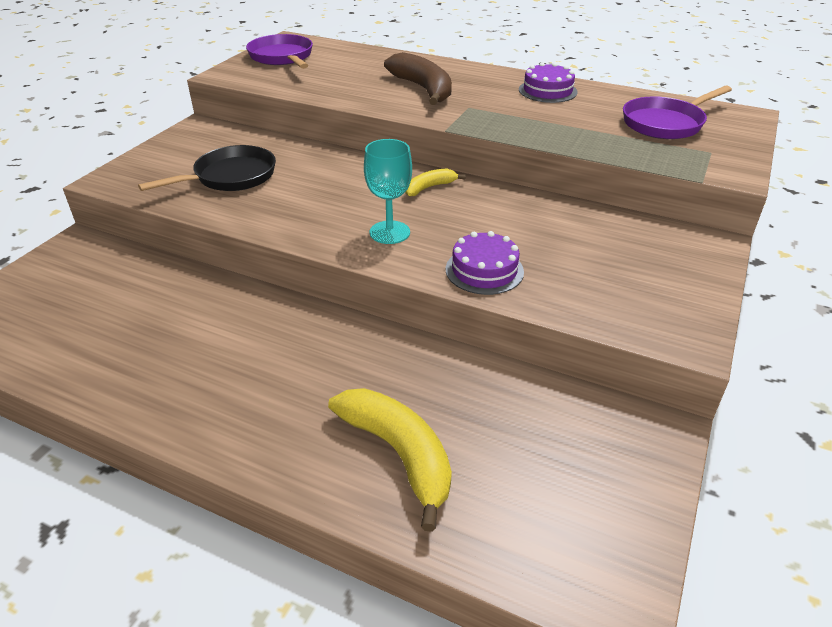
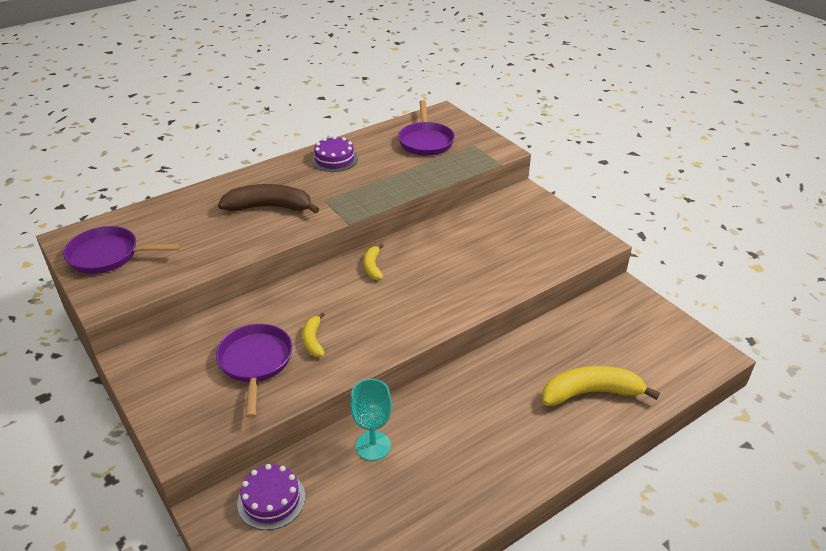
camera: 60 degrees left, 0 degrees up
(230, 177) = (255, 363): black pan -> purple pan
(283, 193) = (313, 340): none -> yellow banana
(389, 232) = (415, 306): turquoise goblet -> turquoise goblet (373, 446)
(484, 270) = (489, 283): purple cake -> purple cake (271, 500)

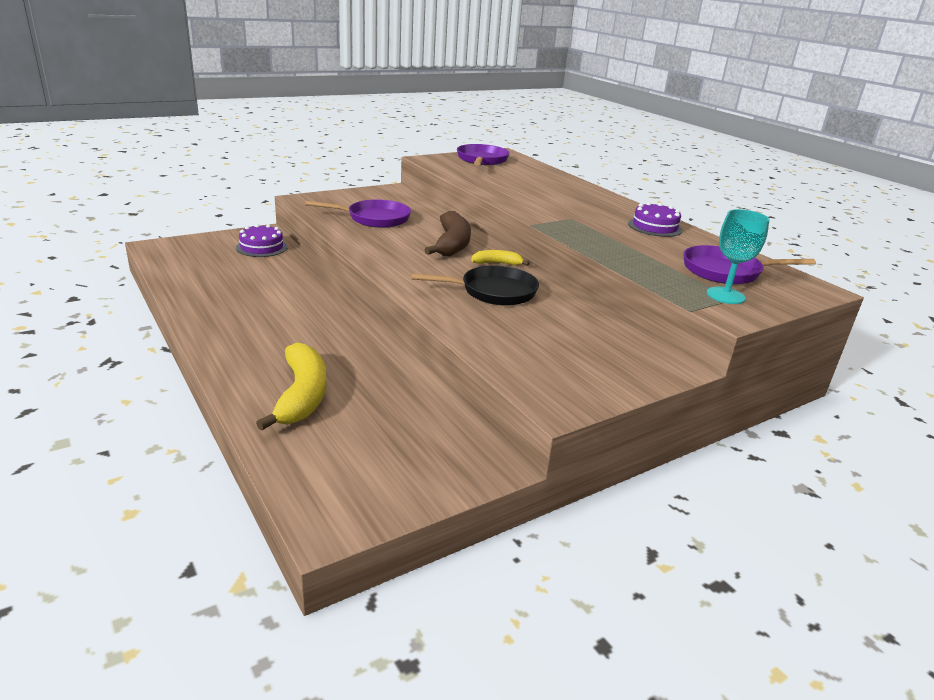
camera: 90 degrees right, 10 degrees down
(269, 207) = (554, 200): brown banana -> brown banana (452, 244)
(313, 340) = (394, 236): yellow banana -> none
(373, 446) = (291, 281): turquoise goblet -> turquoise goblet (725, 295)
(437, 269) = (493, 292): none -> black pan

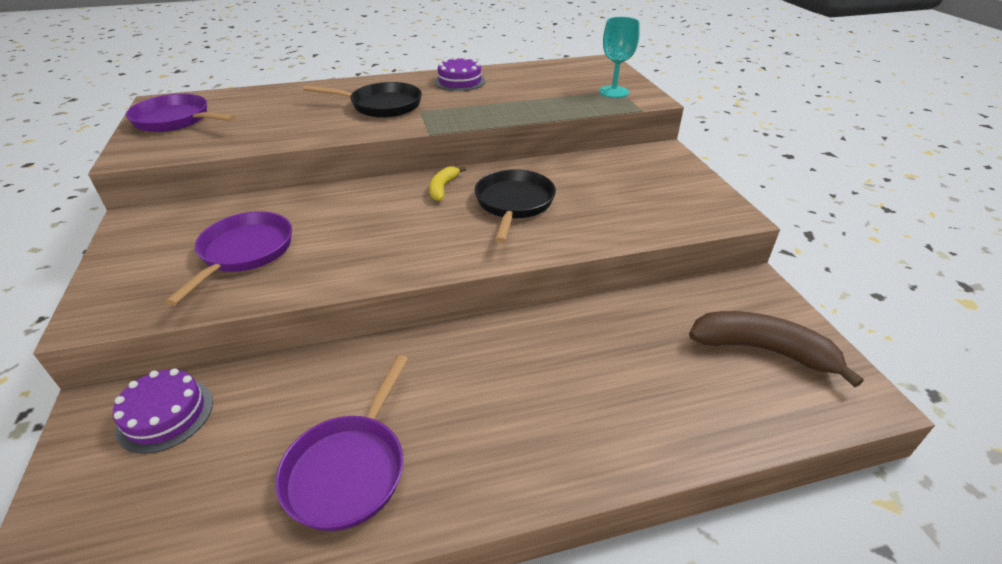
camera: 70 degrees left, 10 degrees up
(302, 395) = (649, 399): yellow banana -> none
(452, 244) = (373, 206): brown banana -> brown banana (762, 350)
(566, 206) = (381, 105): none -> black pan
(726, 272) = (567, 80): purple pan -> purple pan (349, 469)

